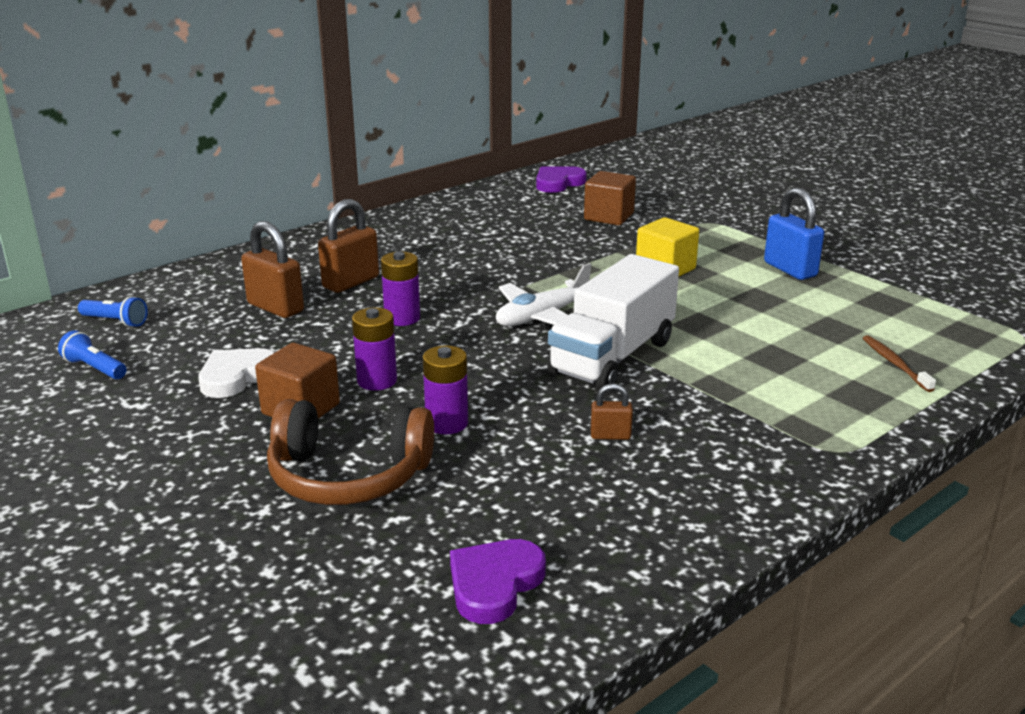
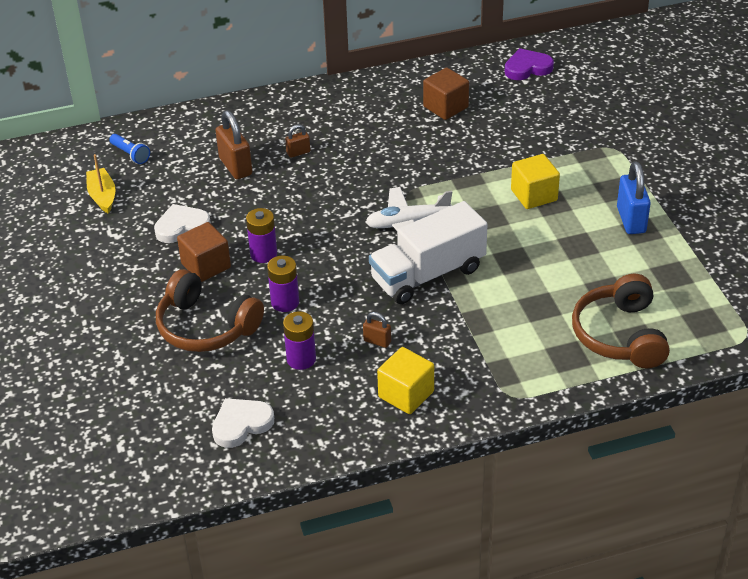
camera: 25 degrees right, 15 degrees up
(94, 368) = (102, 196): blue flashlight -> yellow boat
(351, 282) = (298, 153): brown padlock -> brown padlock, size x0.53
(402, 318) = (312, 199): purple battery -> purple battery (301, 359)
(494, 584) = (241, 424): purple heart -> white heart
(608, 217) = (537, 122): brown cube -> brown cube (445, 107)
(704, 483) = (406, 394): none -> yellow cube
(894, 363) = (620, 335): brown toothbrush -> brown headphones

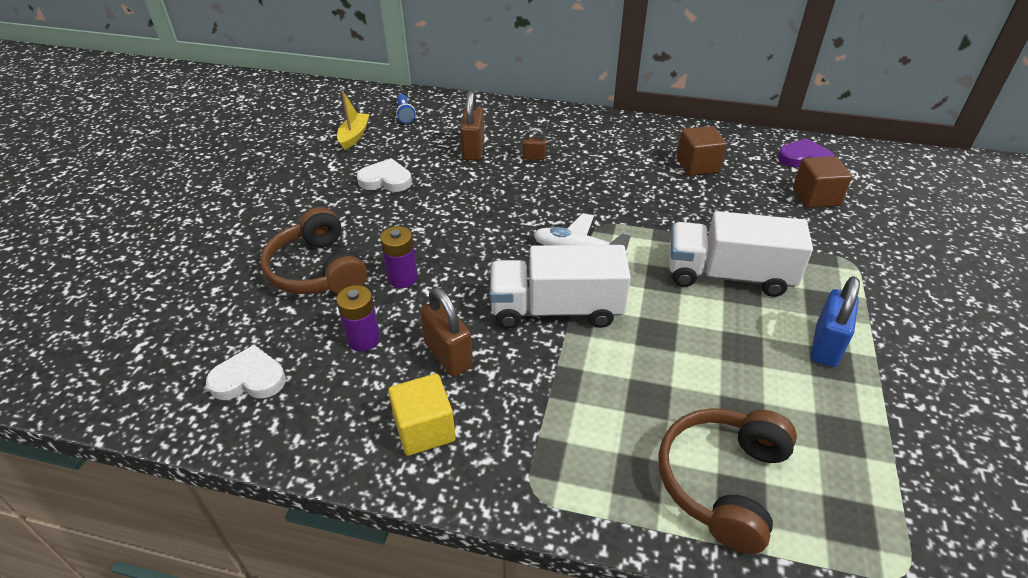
camera: 30 degrees right, 0 degrees up
(206, 266) = (371, 218): brown cube -> brown cube (816, 197)
(263, 254) = (426, 228): purple battery -> none
(377, 341) = (448, 355): brown padlock -> brown padlock, size x1.89
(534, 195) = (728, 275): yellow cube -> white truck

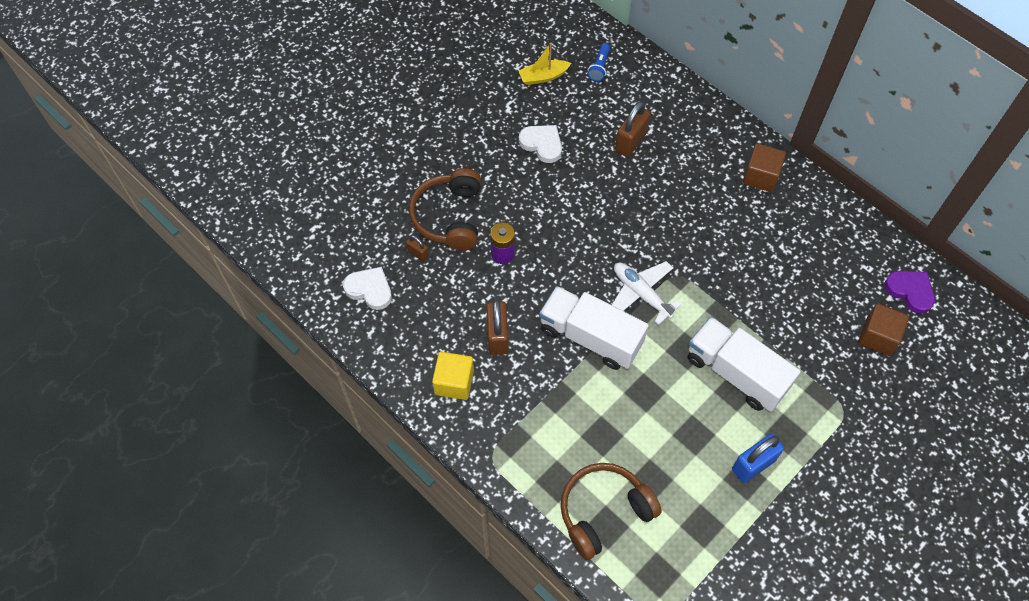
camera: 30 degrees right, 20 degrees up
(354, 136) = (543, 76): yellow boat -> yellow boat turned 150 degrees counterclockwise
(364, 339) = (451, 294): purple battery -> none
(534, 157) = (675, 175): brown padlock -> brown padlock (418, 253)
(697, 165) = (807, 252): brown cube -> brown cube (760, 176)

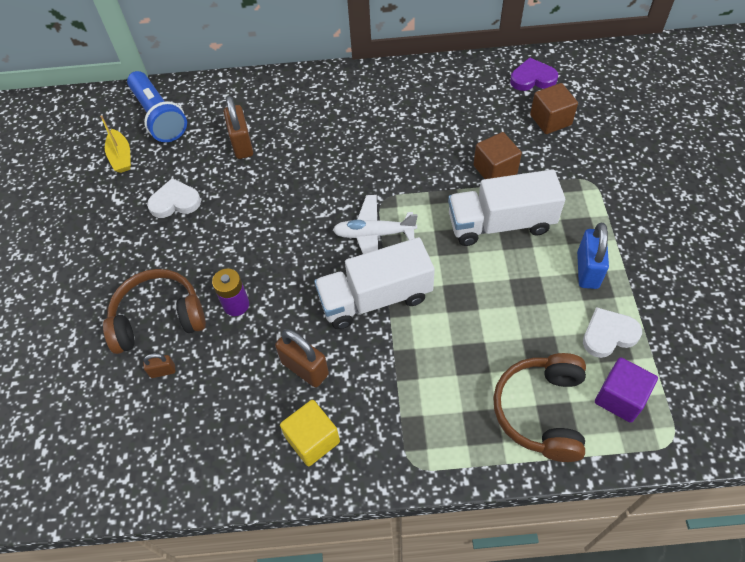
camera: 45 degrees left, 5 degrees down
(369, 289) = (151, 441): white heart -> white heart (608, 334)
(449, 217) = (158, 318): brown headphones -> brown headphones turned 120 degrees clockwise
(543, 76) = (121, 157): yellow boat -> yellow boat turned 45 degrees counterclockwise
(599, 67) = (159, 117): blue flashlight -> blue flashlight, size x2.10
(663, 558) = (620, 397): none -> purple cube
(760, 176) = (358, 92): brown cube -> brown cube (495, 170)

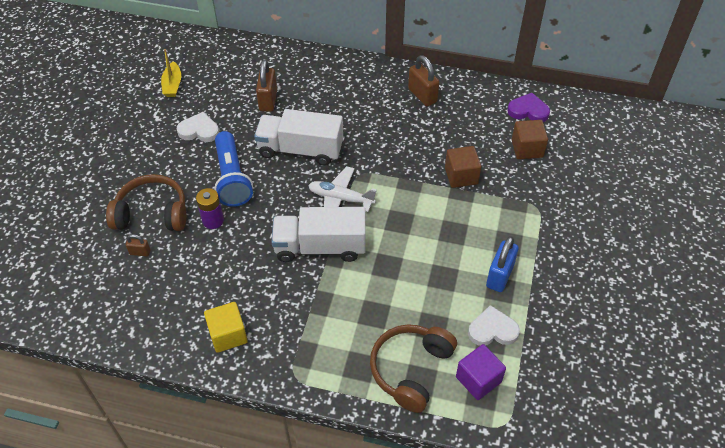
camera: 15 degrees right, 5 degrees down
(159, 117) = (213, 62): blue flashlight -> blue flashlight (232, 178)
(305, 368) = (244, 282): brown padlock -> brown padlock (422, 95)
(500, 223) = (446, 219): white truck -> white truck (300, 150)

